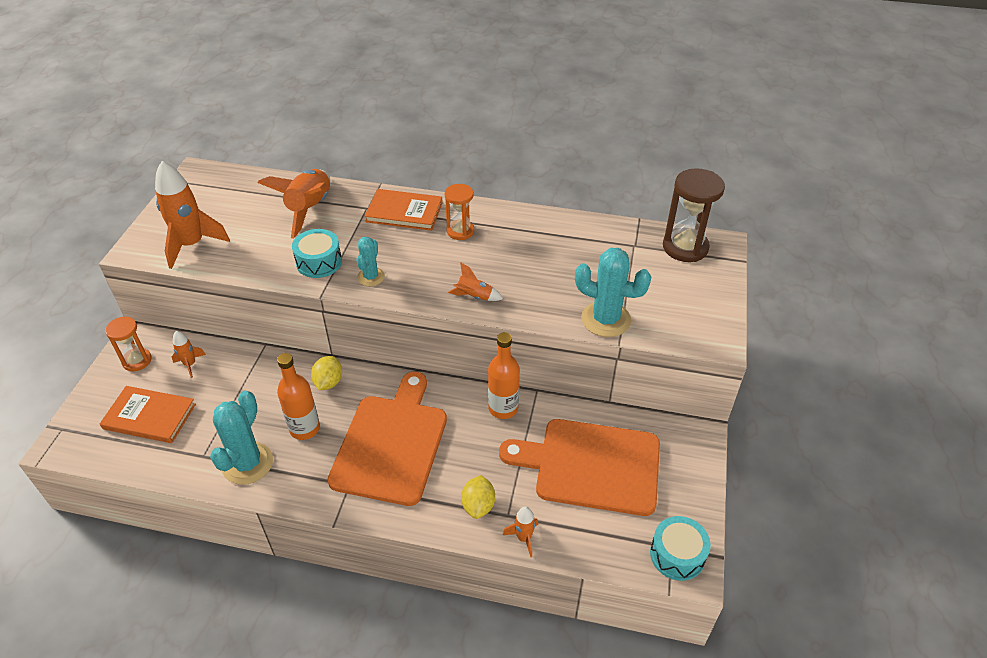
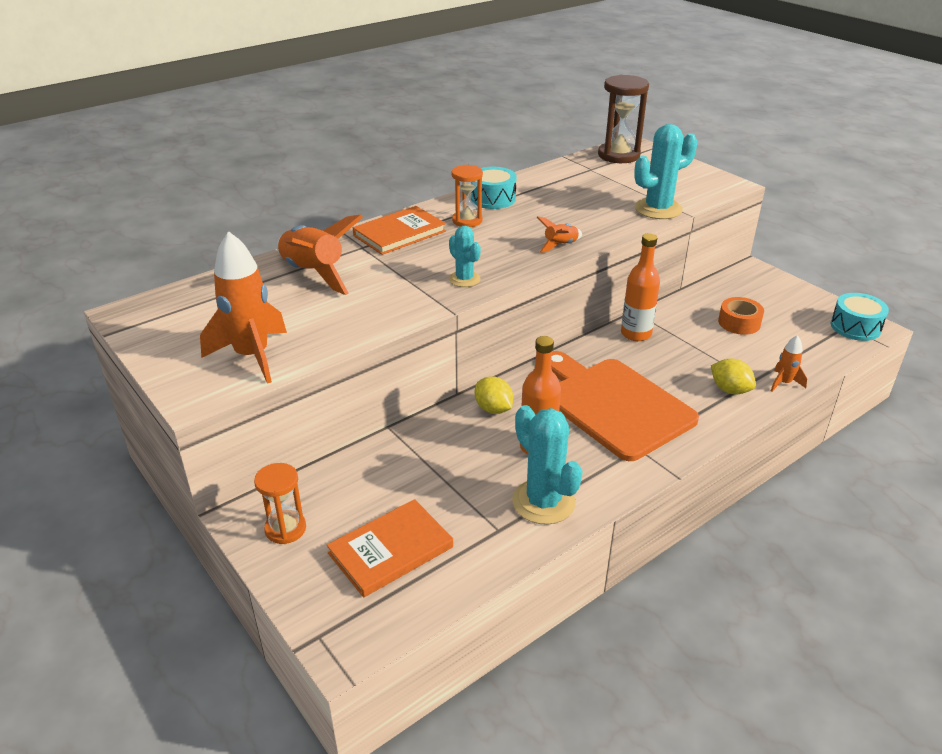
camera: 50 degrees left, 10 degrees down
(190, 364) = (348, 489): orange rocket -> none
(319, 262) = (402, 296): turquoise drum -> turquoise drum (493, 199)
(591, 466) = (739, 323): orange cutting board -> orange tape

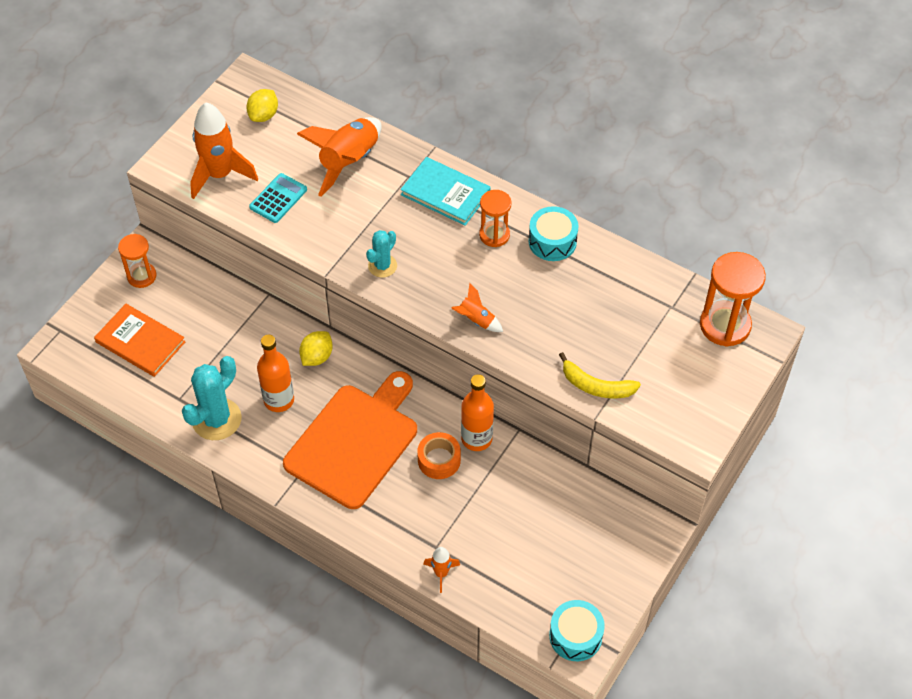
camera: 70 degrees right, 20 degrees up
(324, 323) = (278, 198): none -> turquoise calculator
(399, 233) = (445, 193): orange book -> turquoise book
(618, 155) = (725, 325): brown hourglass -> orange hourglass
(658, 209) = (596, 386): turquoise cactus -> yellow banana
(730, 390) = (412, 529): yellow lemon -> yellow lemon (263, 115)
(739, 323) = (536, 525): orange tape -> orange tape (439, 460)

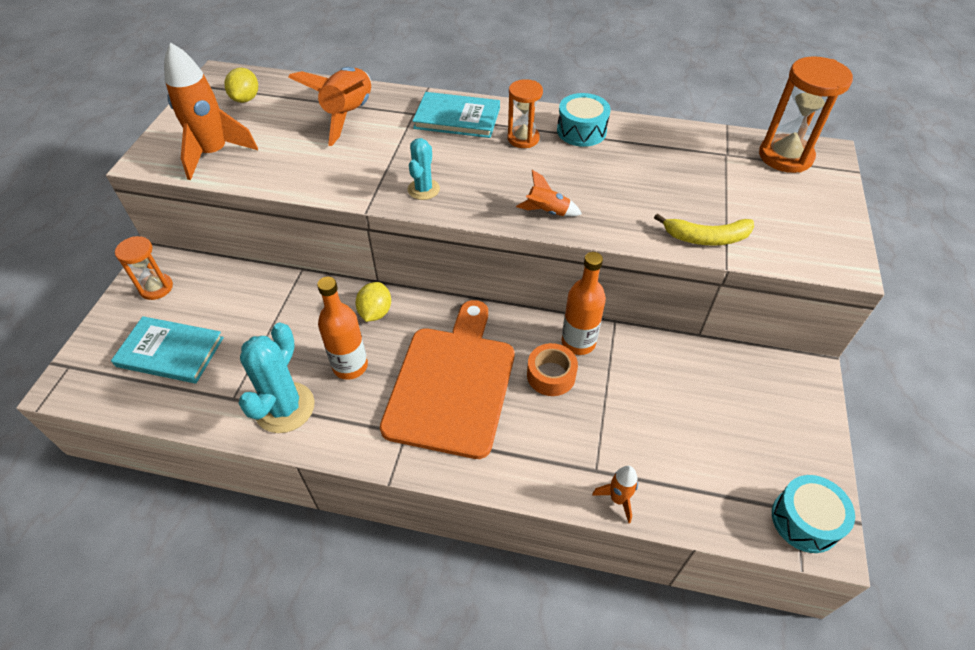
camera: 20 degrees left, 5 degrees down
(140, 342) = (170, 352): orange book -> turquoise book
(278, 198) = (286, 159): turquoise calculator -> none

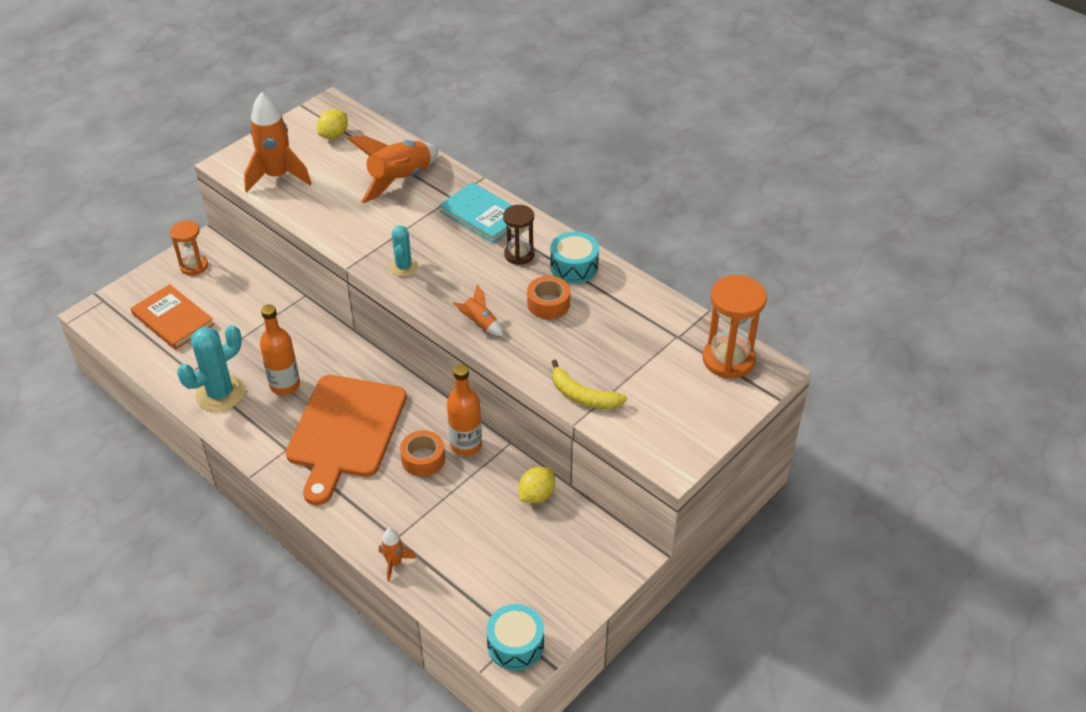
camera: 30 degrees right, 5 degrees down
(170, 352) = (173, 319): turquoise book -> orange book
(375, 312) = (333, 353): yellow lemon -> yellow lemon (536, 495)
(423, 189) = (403, 267): turquoise cactus -> turquoise cactus turned 45 degrees counterclockwise
(452, 384) = (345, 431): orange cutting board -> orange cutting board turned 150 degrees clockwise
(523, 138) = (519, 254): orange hourglass -> brown hourglass
(591, 170) = (548, 304): none -> orange tape

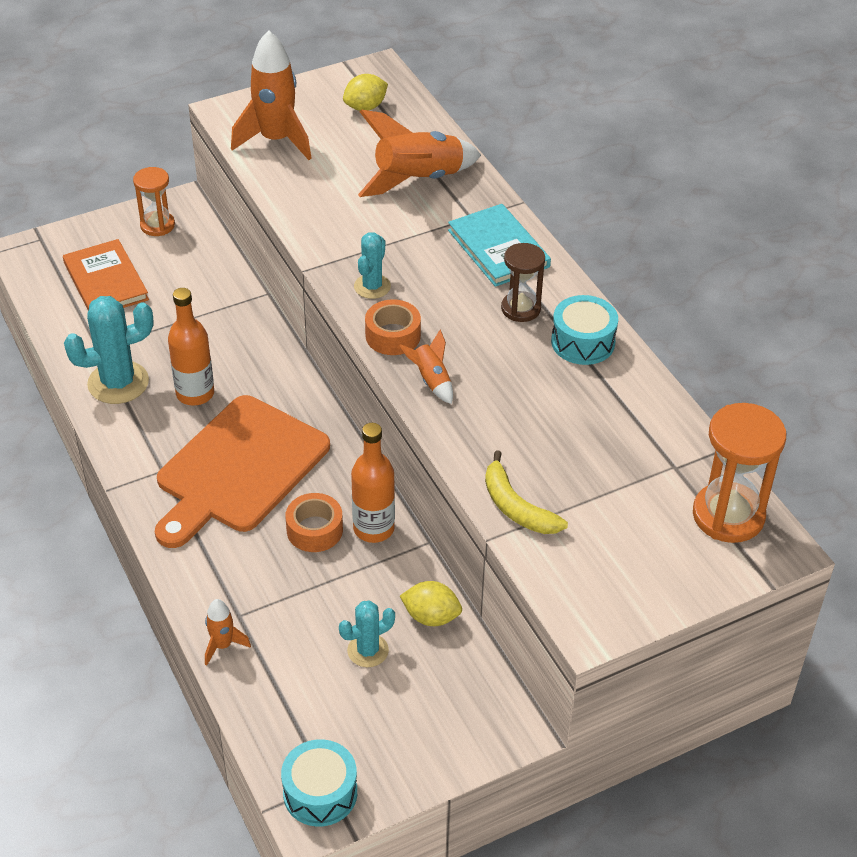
camera: 20 degrees right, 0 degrees up
(502, 533) = (368, 650): none -> turquoise cactus
(536, 495) = (431, 616): yellow lemon -> yellow lemon turned 45 degrees clockwise
(548, 304) = (528, 380): orange tape -> orange tape (393, 336)

